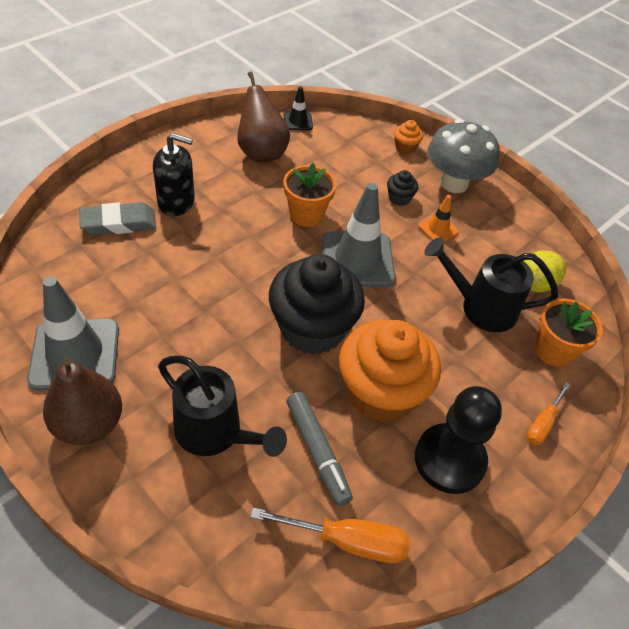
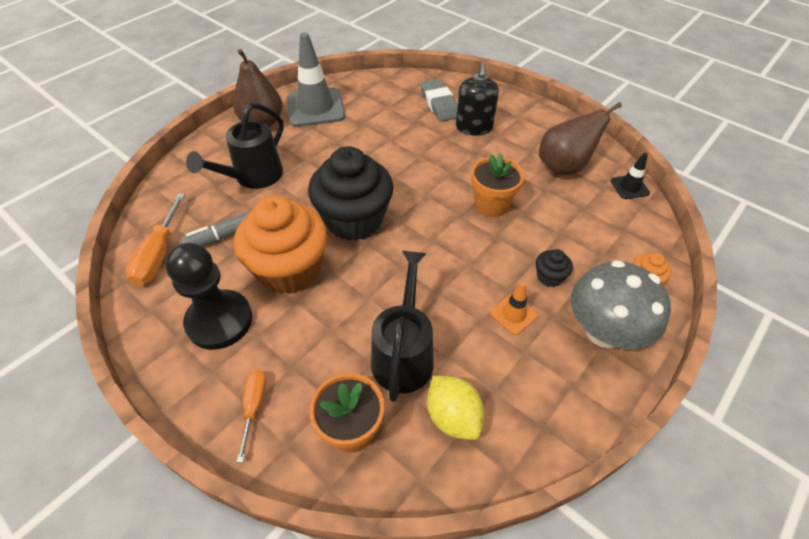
camera: 90 degrees right, 0 degrees up
(357, 259) = (444, 245): grey traffic cone -> none
(543, 423) = (254, 407): orange screwdriver -> orange screwdriver turned 60 degrees clockwise

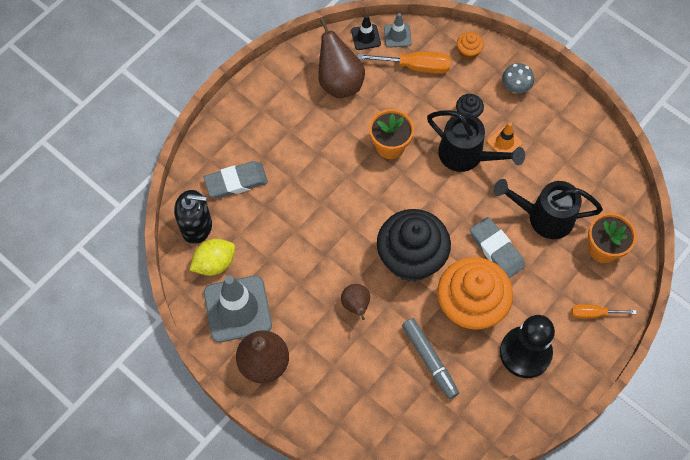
camera: 90 degrees left, 15 degrees up
(159, 254) = (458, 421): orange screwdriver -> orange screwdriver (415, 66)
(253, 177) = (354, 357): black watering can -> black watering can (467, 156)
(306, 178) = (356, 305): none -> brown pear
(359, 298) = (496, 250): none -> grey eraser
(453, 417) = (588, 187): yellow lemon -> yellow lemon (214, 263)
(474, 127) = (278, 151): black soap dispenser -> black soap dispenser (196, 227)
(603, 332) = (515, 87): grey mushroom -> grey mushroom, size x0.51
(642, 213) = (397, 35): none -> grey traffic cone

